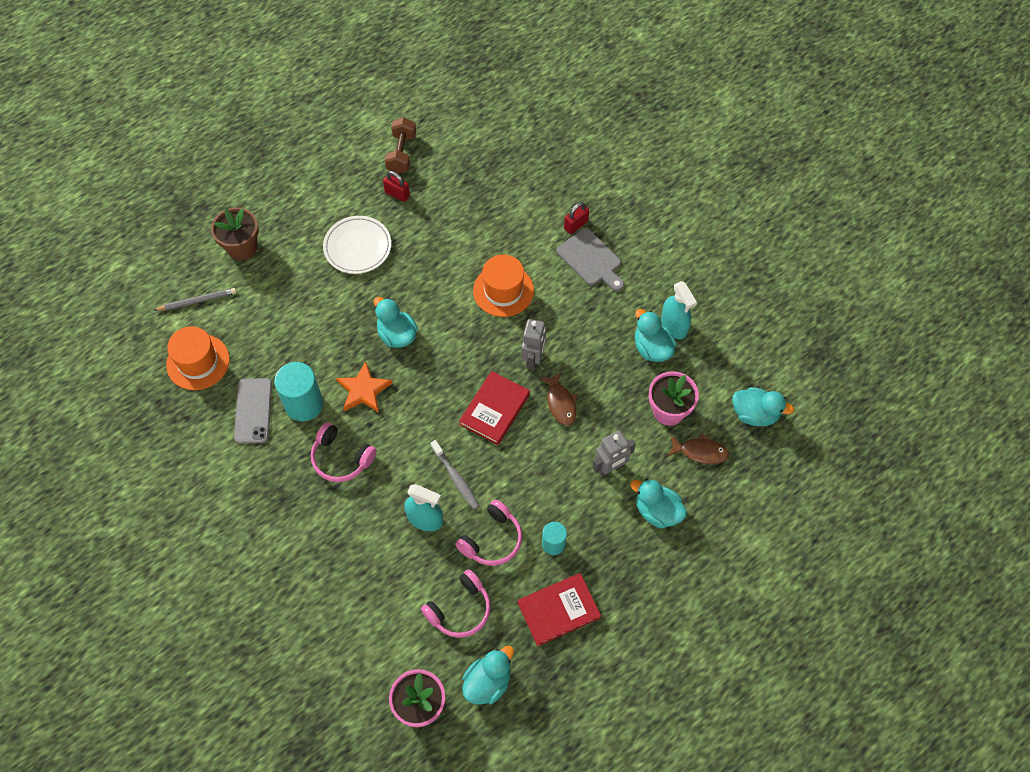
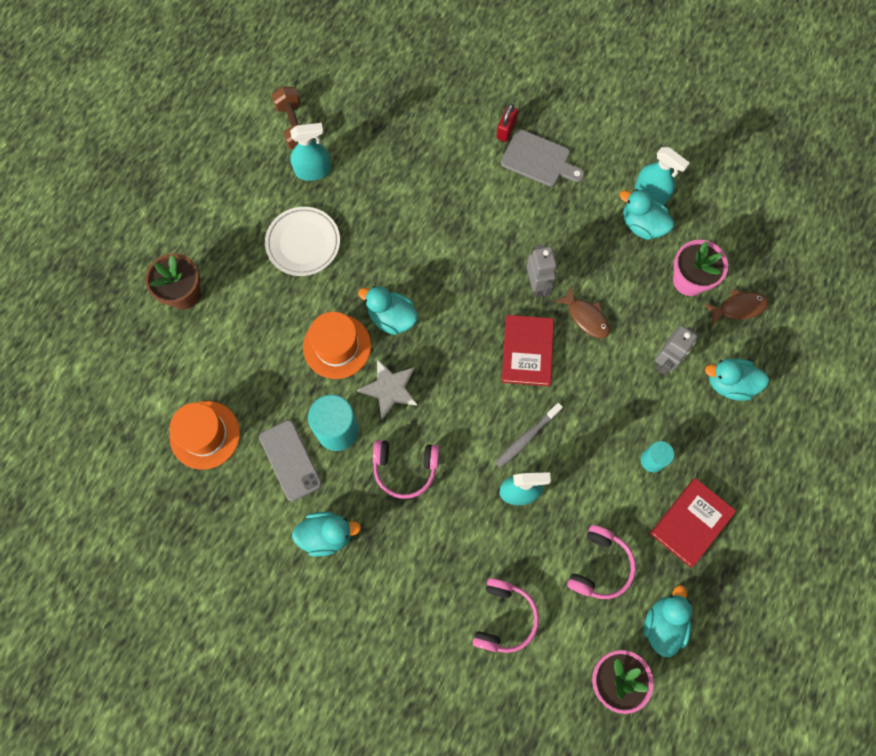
camera: 25 degrees left, 10 degrees up
(197, 301) = (168, 371): grey pencil -> none
(363, 390) = (389, 389): orange star -> white star
(397, 194) = (313, 170): red padlock -> turquoise spray bottle
(456, 478) = (527, 437): grey toothbrush -> grey toothbrush turned 105 degrees clockwise
(492, 540) = (593, 483): pink headphones -> pink headphones (504, 618)
(503, 290) = (471, 227): orange hat -> orange hat (337, 346)
(755, 414) = (768, 248): turquoise duck -> turquoise duck (327, 535)

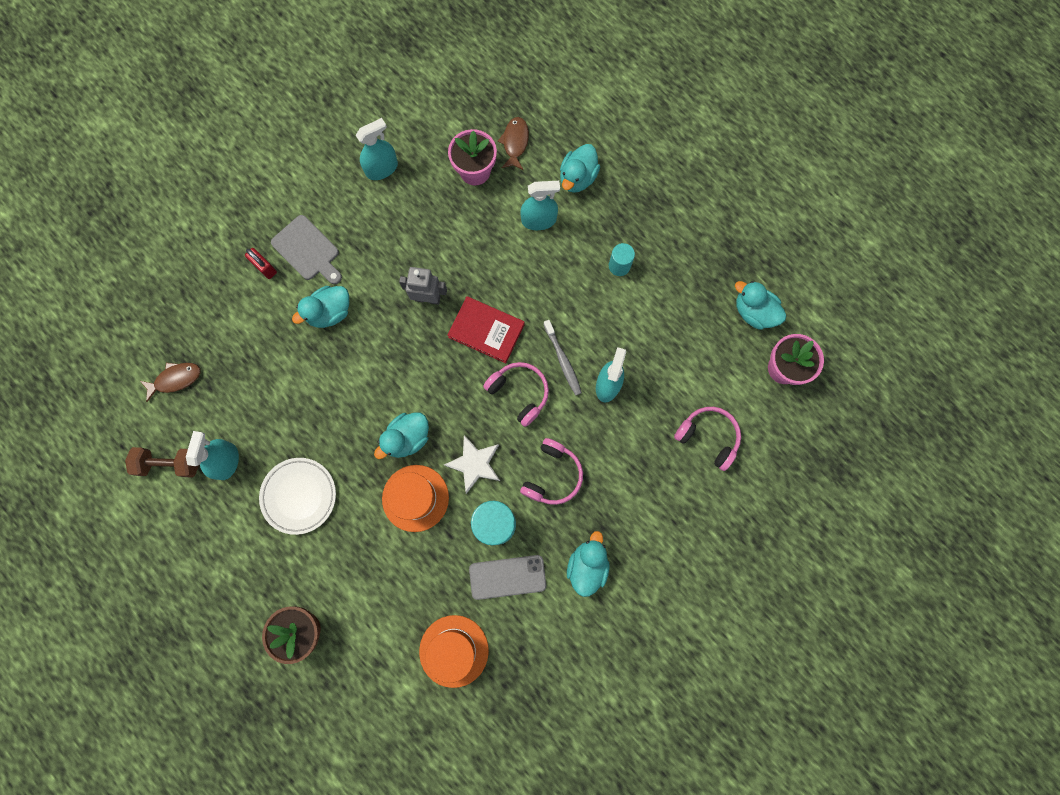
camera: 70 degrees left, 5 degrees up
(539, 160) = (307, 250): grey cutting board -> grey cutting board turned 90 degrees clockwise
(586, 317) = (474, 269): brown fish -> brown fish (175, 379)
(600, 566) = (692, 343): pink headphones -> pink headphones (519, 393)
(642, 225) = (408, 188): turquoise duck -> turquoise duck (330, 312)
(665, 361) = (539, 220): grey robot -> turquoise spray bottle
(691, 523) = (681, 257): red book -> none

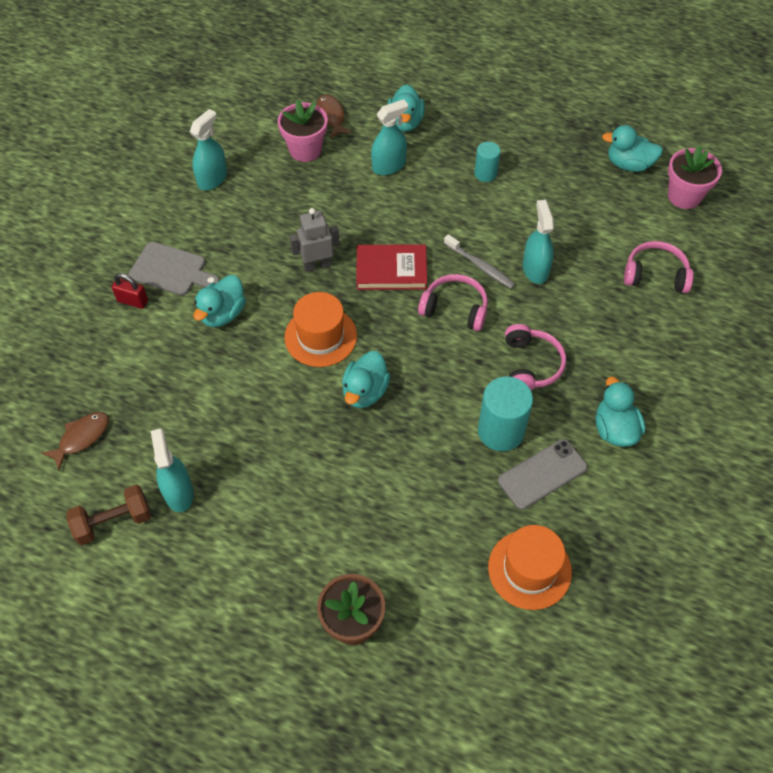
camera: 25 degrees left, 20 degrees down
(299, 496) = (278, 492): white plate -> none
(415, 498) = (404, 442): orange hat -> orange hat (320, 336)
(474, 464) = (447, 386): white star -> none

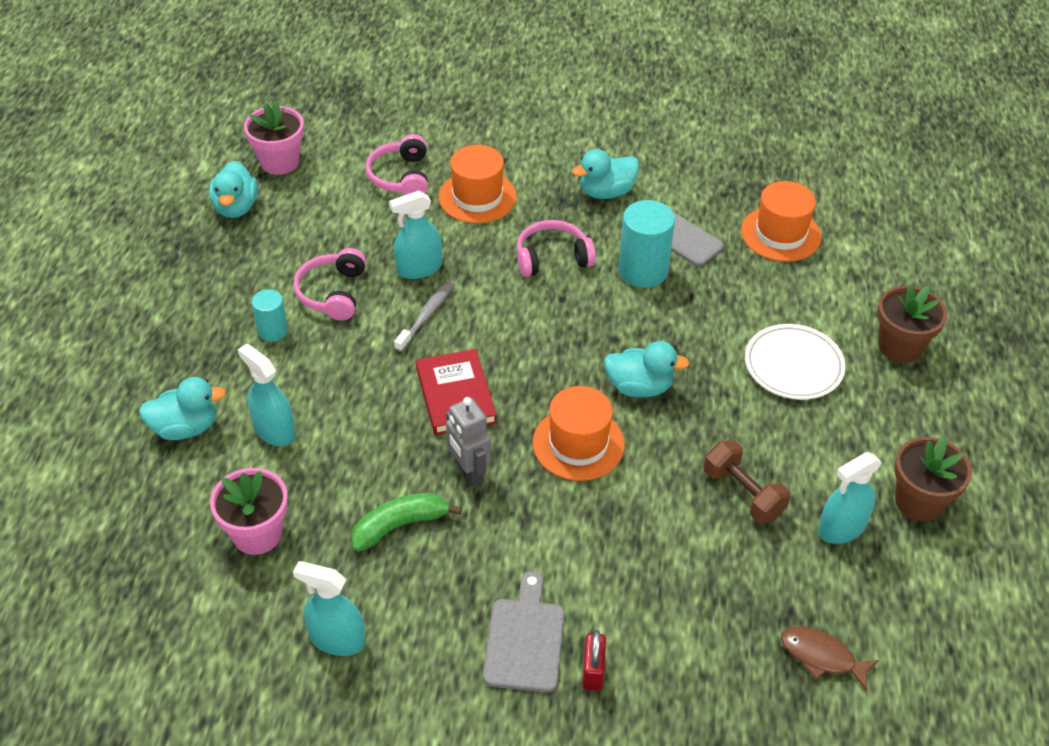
camera: 105 degrees left, 10 degrees down
(113, 522) = (908, 582): brown dumbbell -> brown dumbbell (743, 493)
(180, 563) = (919, 501): none -> brown flower pot
(223, 314) = (579, 555): turquoise duck -> none
(285, 221) = (400, 525): none -> green banana
(331, 116) = (182, 518): brown fish -> none
(354, 518) = (793, 366): none -> white plate
(455, 308) = (497, 328): pink headphones -> pink headphones (332, 293)
(620, 325) = (477, 197): none -> orange hat

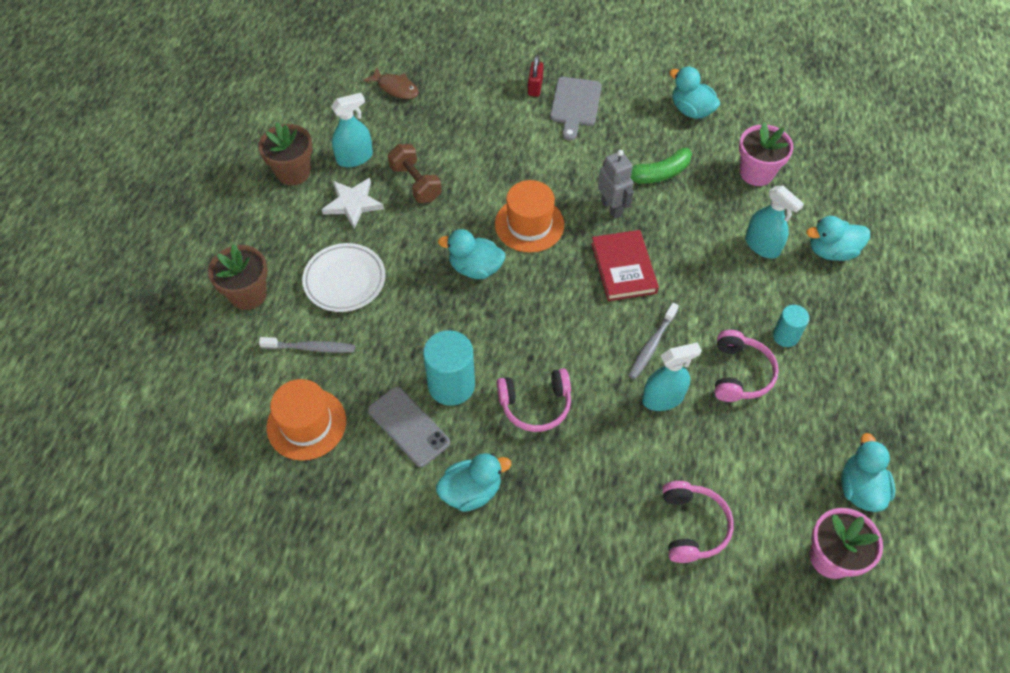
camera: 175 degrees left, 10 degrees up
(337, 639) = (691, 110): turquoise spray bottle -> turquoise duck
(477, 197) = (608, 491): orange hat -> none
(804, 297) = (311, 348): none -> grey toothbrush
(819, 460) = (353, 204): none -> white star

